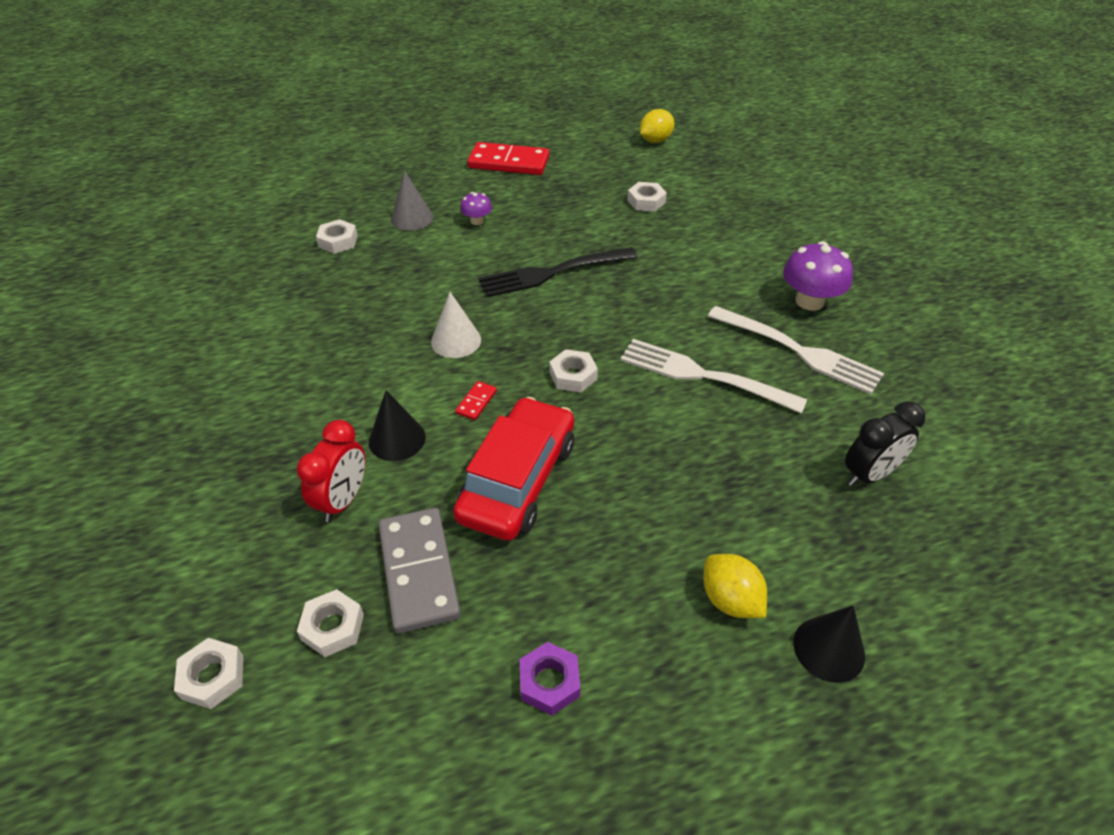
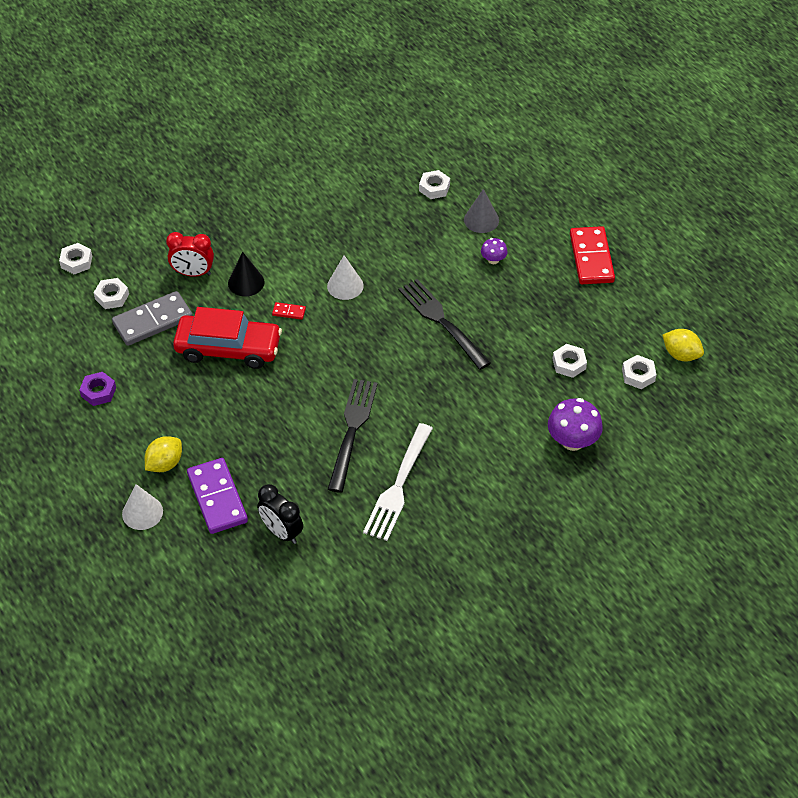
camera: 75 degrees right, 5 degrees up
(573, 376) = (329, 357): white nut -> white nut (638, 375)
(703, 376) = (352, 430): white fork -> black fork
(805, 540) = (217, 498): none -> purple domino
(809, 301) = (464, 490): purple mushroom -> purple mushroom (572, 441)
(829, 649) = (142, 512): black cone -> white cone

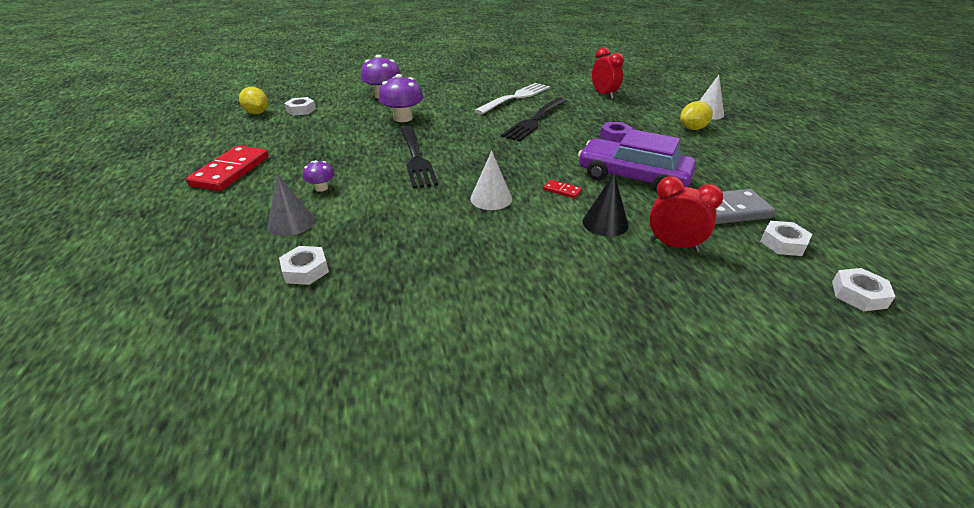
camera: 160 degrees left, 15 degrees down
(98, 392) = (768, 172): purple nut -> purple nut (615, 136)
(217, 498) = (649, 111): purple domino -> none
(228, 348) = (633, 177): red car -> purple car
(281, 532) = (604, 95): black clock -> red clock
(507, 391) = (403, 118): none -> purple mushroom
(569, 364) = (341, 122): white nut -> none

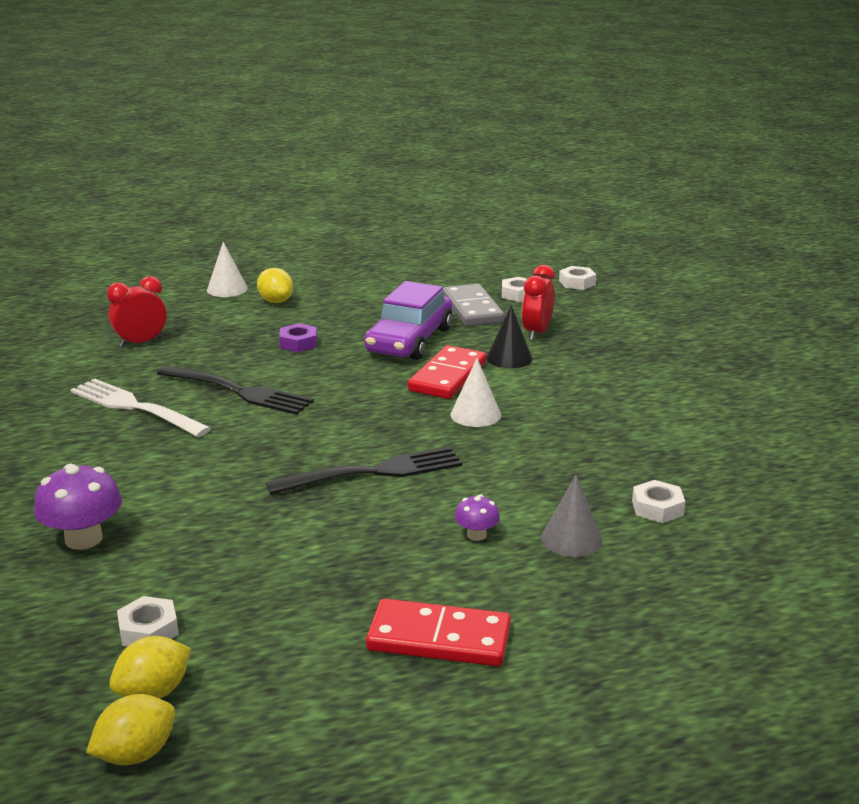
camera: 95 degrees left, 10 degrees down
(223, 112) = (136, 754): none -> yellow lemon
(403, 118) = (213, 501): purple mushroom -> none
(562, 190) = (447, 376): red domino -> red domino, size x2.31

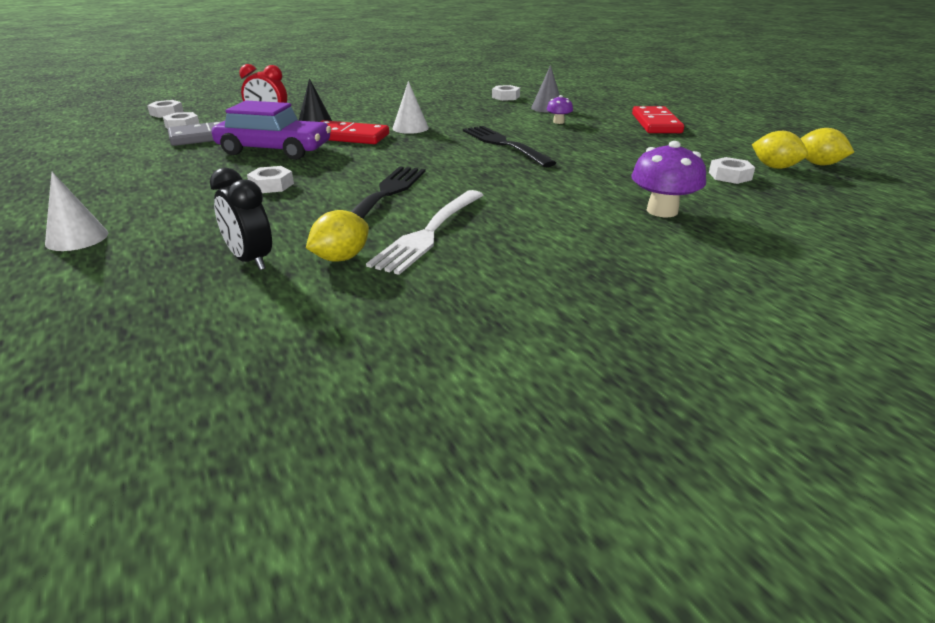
camera: 100 degrees left, 5 degrees up
(141, 343) = (250, 260): red clock -> black clock
(276, 301) = (142, 207): yellow lemon -> yellow lemon (341, 258)
(298, 343) = (271, 185): purple nut -> white nut

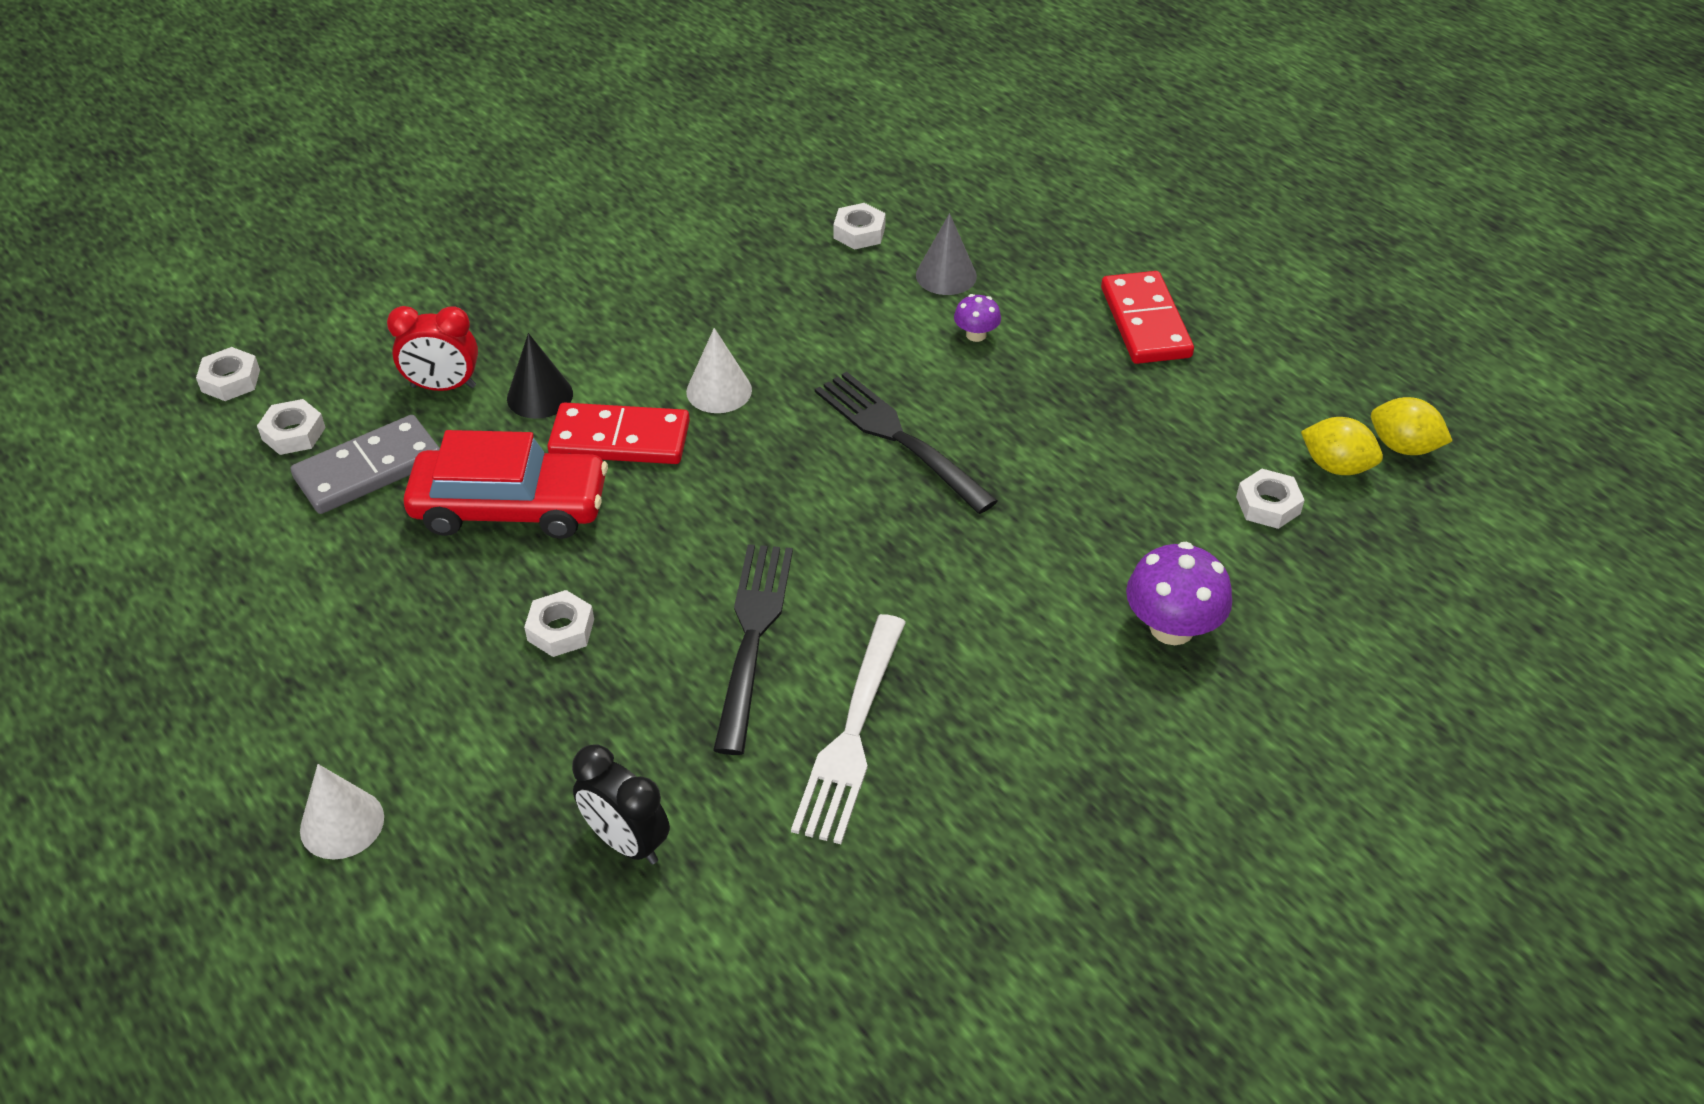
camera: 10 degrees left, 15 degrees up
(274, 150) = (510, 507): purple car -> red car
(341, 258) = (749, 817): yellow lemon -> none

